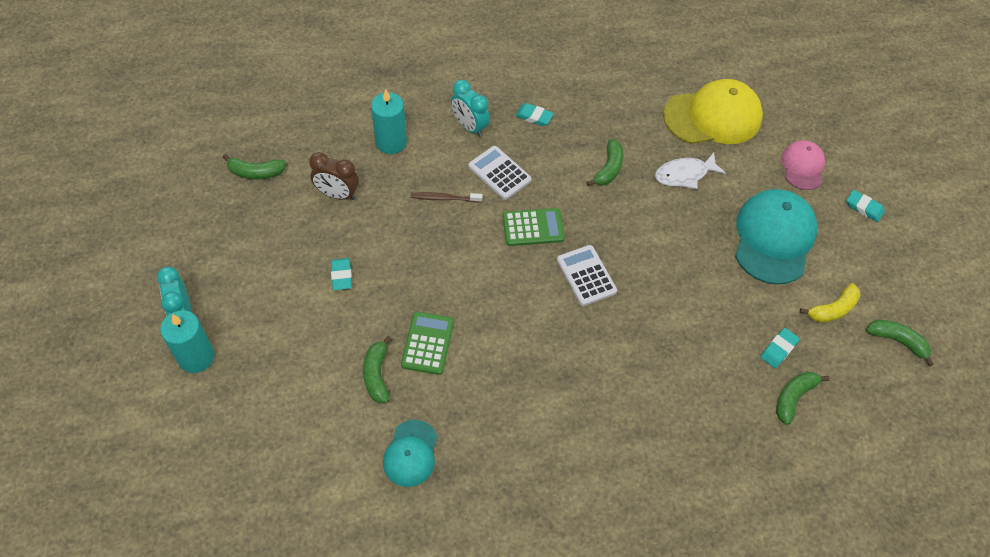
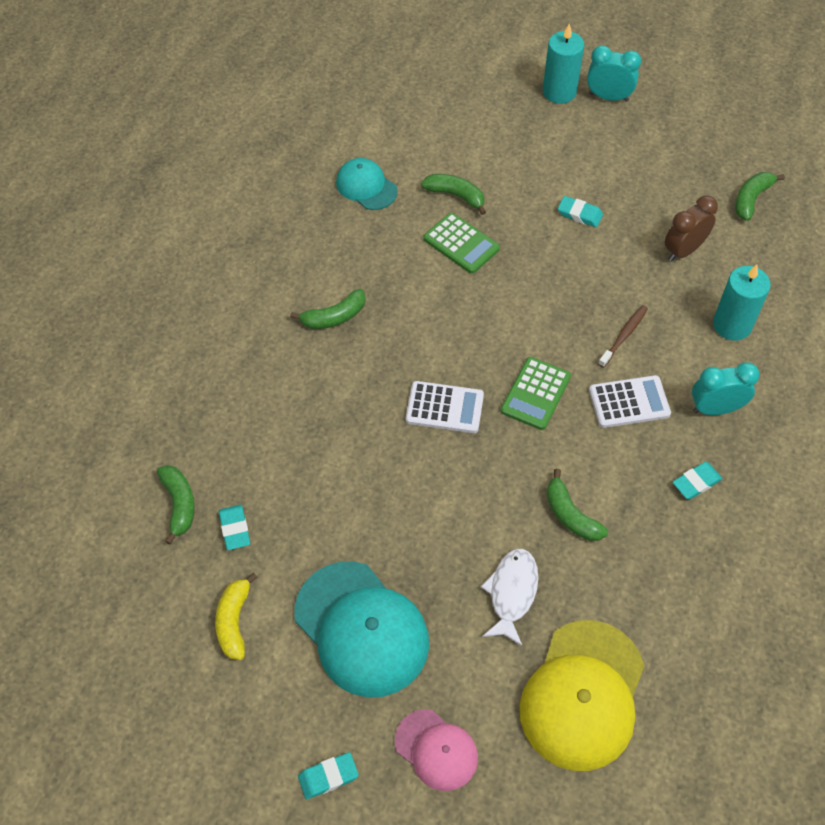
camera: 125 degrees right, 0 degrees up
(897, 341) = (149, 660): green banana -> green banana (334, 317)

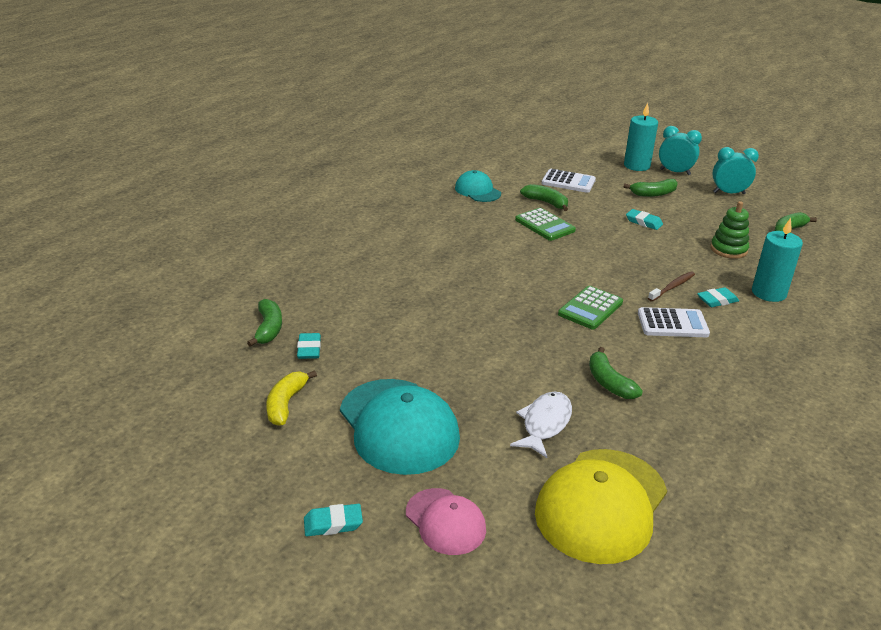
camera: 10 degrees right, 25 degrees down
(334, 317) = (433, 248): green banana -> green banana (653, 194)
(444, 408) = (510, 306): white calculator -> white calculator (568, 182)
(683, 250) = (728, 249): brown clock -> green stacking toy
(696, 482) = (730, 379): turquoise eraser -> turquoise eraser (717, 300)
(715, 408) = (751, 337): turquoise clock -> turquoise clock (729, 193)

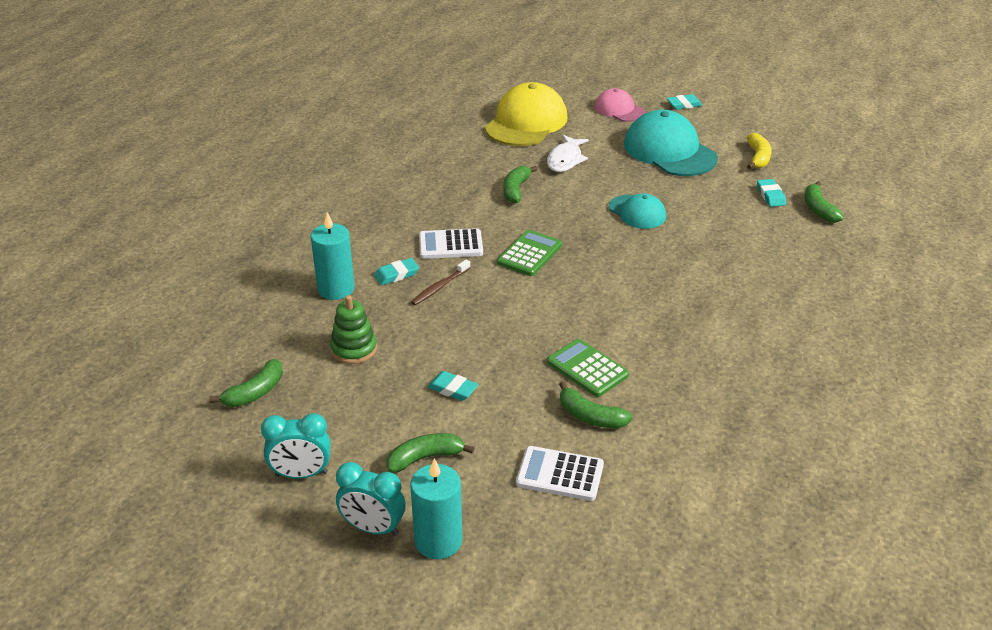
camera: 175 degrees right, 5 degrees up
(477, 191) = (696, 433): turquoise cap -> turquoise cap (637, 212)
(609, 382) = (516, 190): green banana -> green banana turned 135 degrees counterclockwise

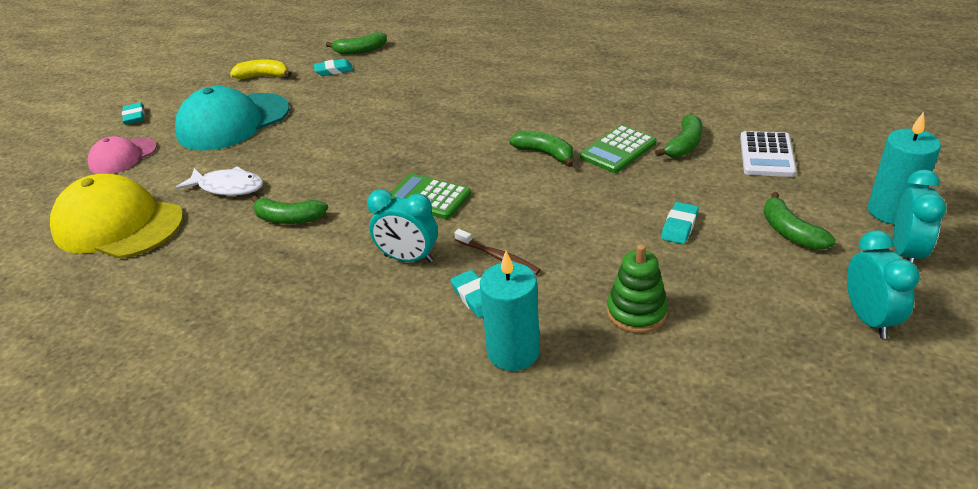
camera: 90 degrees left, 0 degrees up
(255, 392) = (754, 393): green banana -> green banana (545, 154)
(450, 245) = (408, 259): white calculator -> turquoise clock
(637, 212) = (352, 136): turquoise cap -> none

